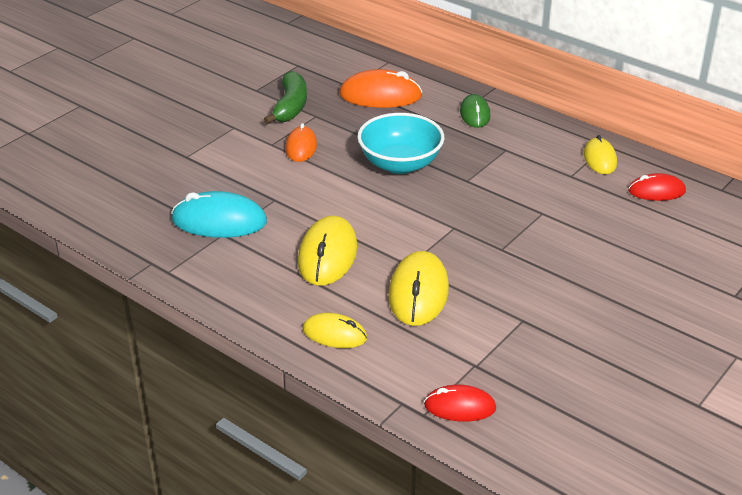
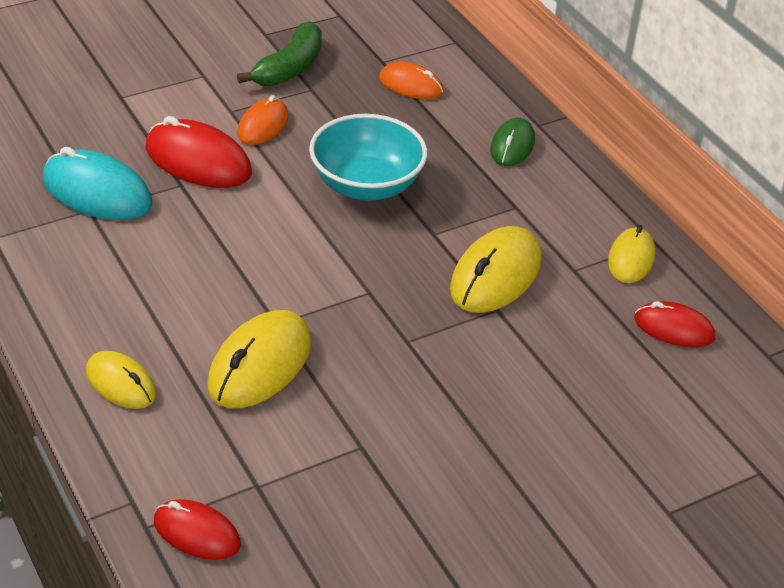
camera: 20 degrees right, 5 degrees up
(274, 181) = (198, 161): none -> red mouse
(327, 255) = (189, 278): yellow mouse -> yellow mouse (495, 275)
(380, 95) = (411, 85): orange mouse -> orange mouse, size x0.62

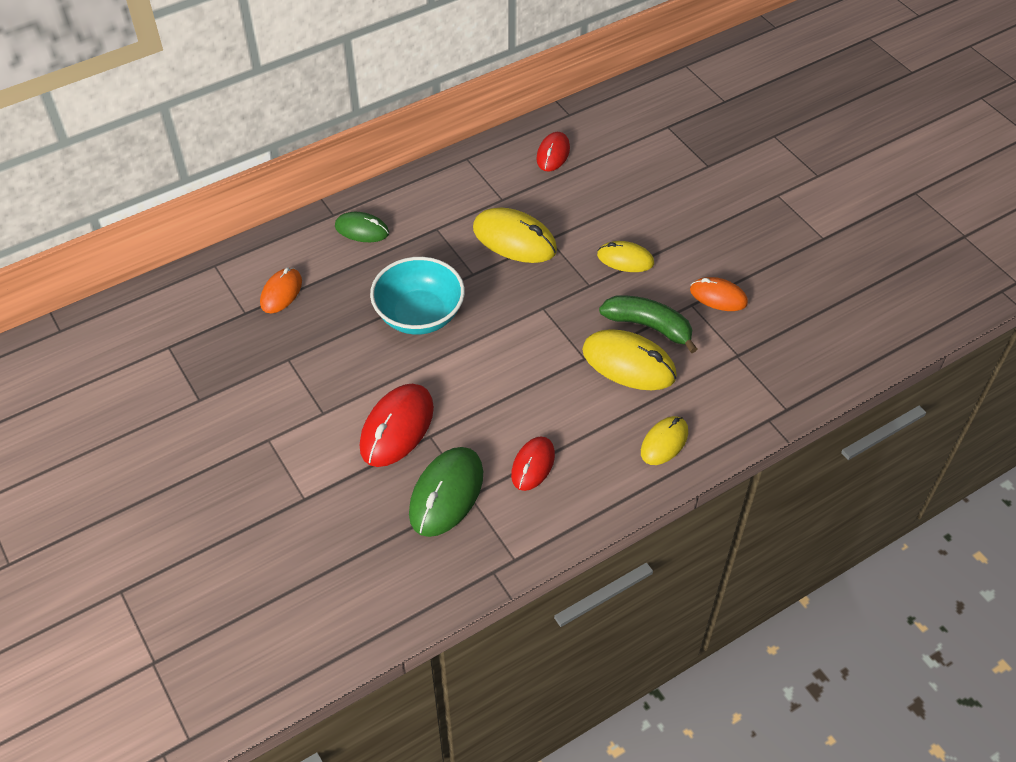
camera: 90 degrees left, 10 degrees up
(97, 192) = (446, 494): turquoise mouse -> green mouse
(197, 533) = (785, 382): red mouse -> red mouse (533, 465)
(263, 125) = (343, 388): orange mouse -> orange mouse (718, 296)
(290, 68) = (256, 376): green banana -> green banana (649, 326)
(631, 259) = (486, 170): yellow mouse -> yellow mouse (625, 259)

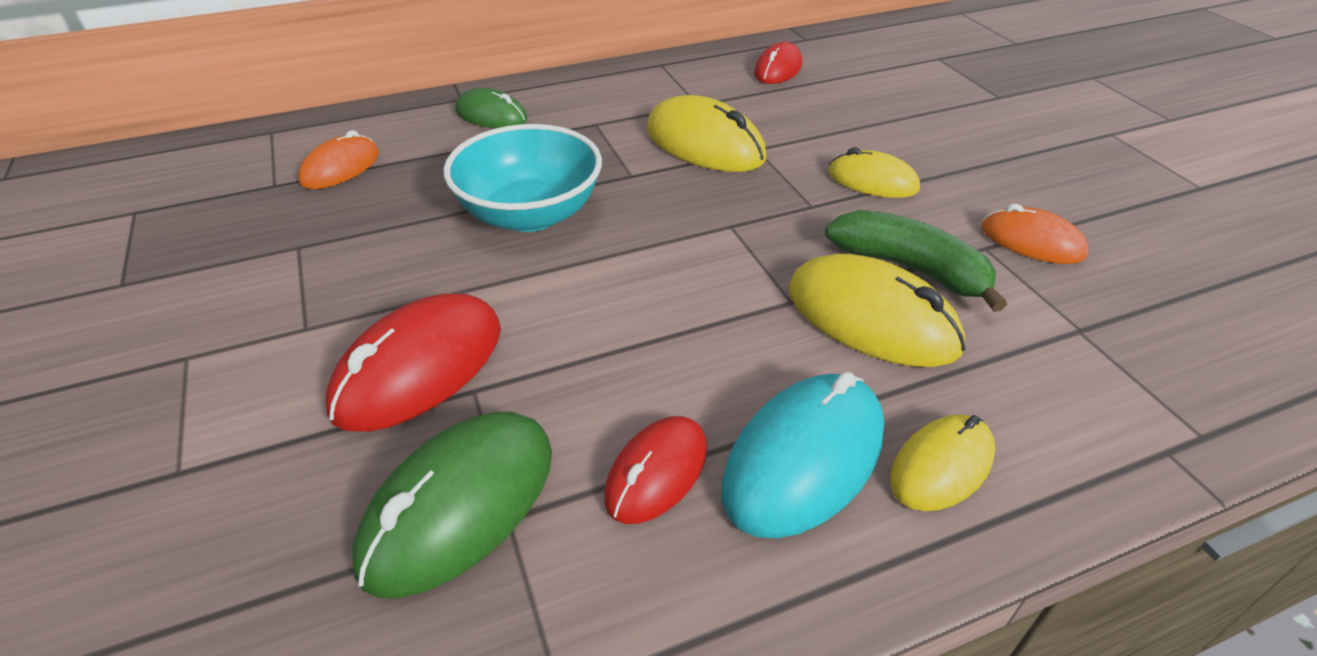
camera: 10 degrees right, 10 degrees down
(600, 448) = (804, 459): none -> turquoise mouse

